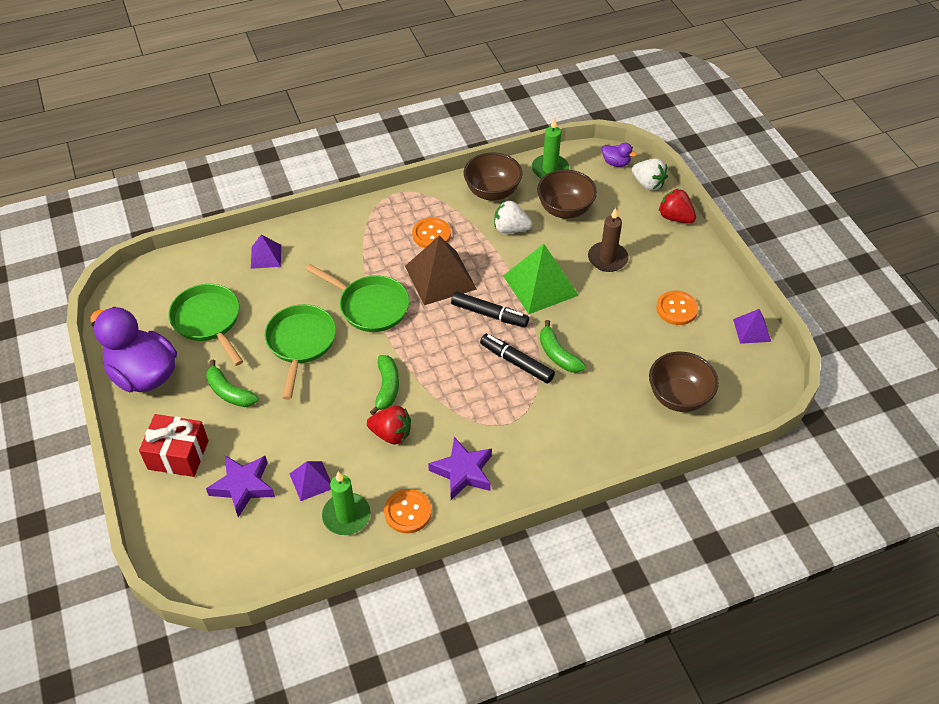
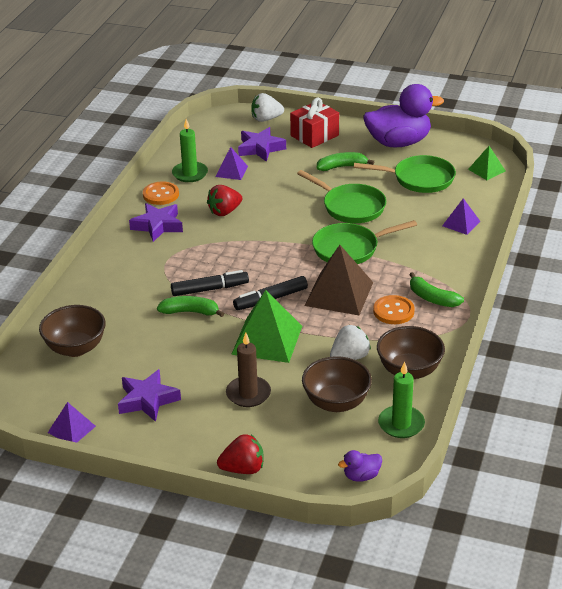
camera: 130 degrees right, 15 degrees down
(154, 282) = (486, 170): none -> green pyramid
(387, 388) = (264, 225): green banana -> green banana (432, 298)
(648, 184) = (307, 480): white strawberry -> white strawberry (266, 119)
(676, 309) = (147, 400): orange button -> purple star

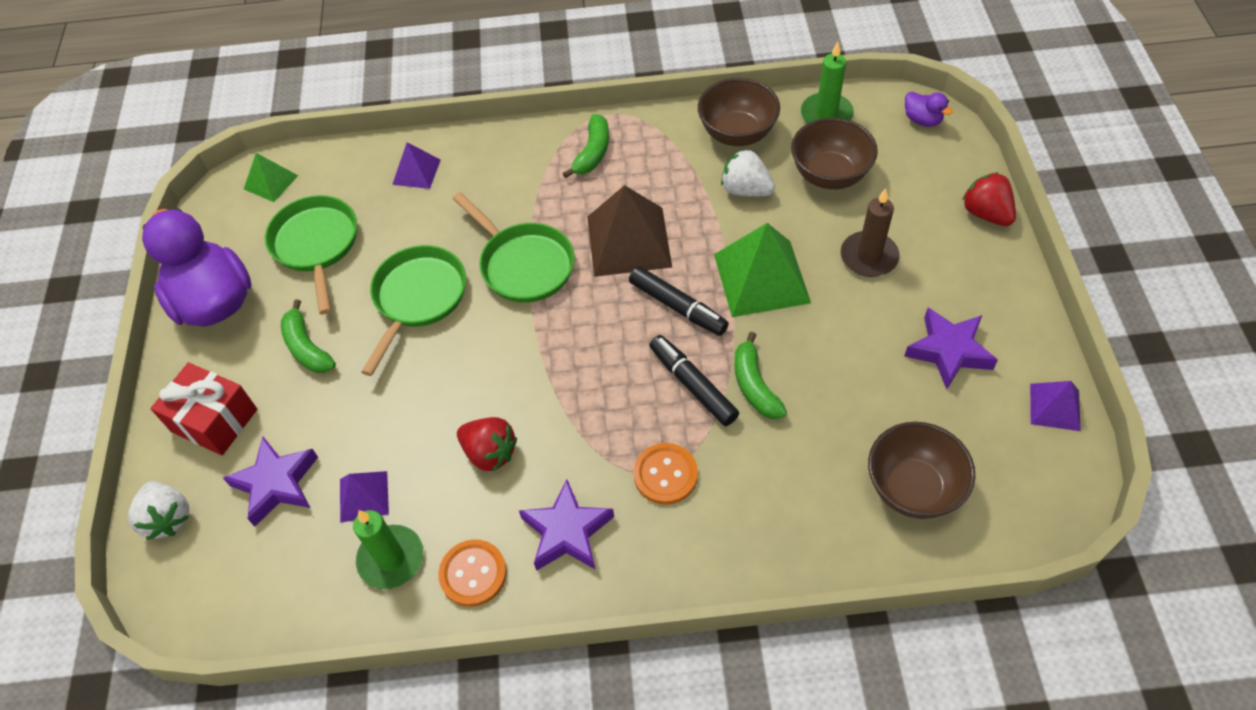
camera: 110 degrees left, 20 degrees up
(393, 311) = (636, 179): orange button -> orange button (665, 475)

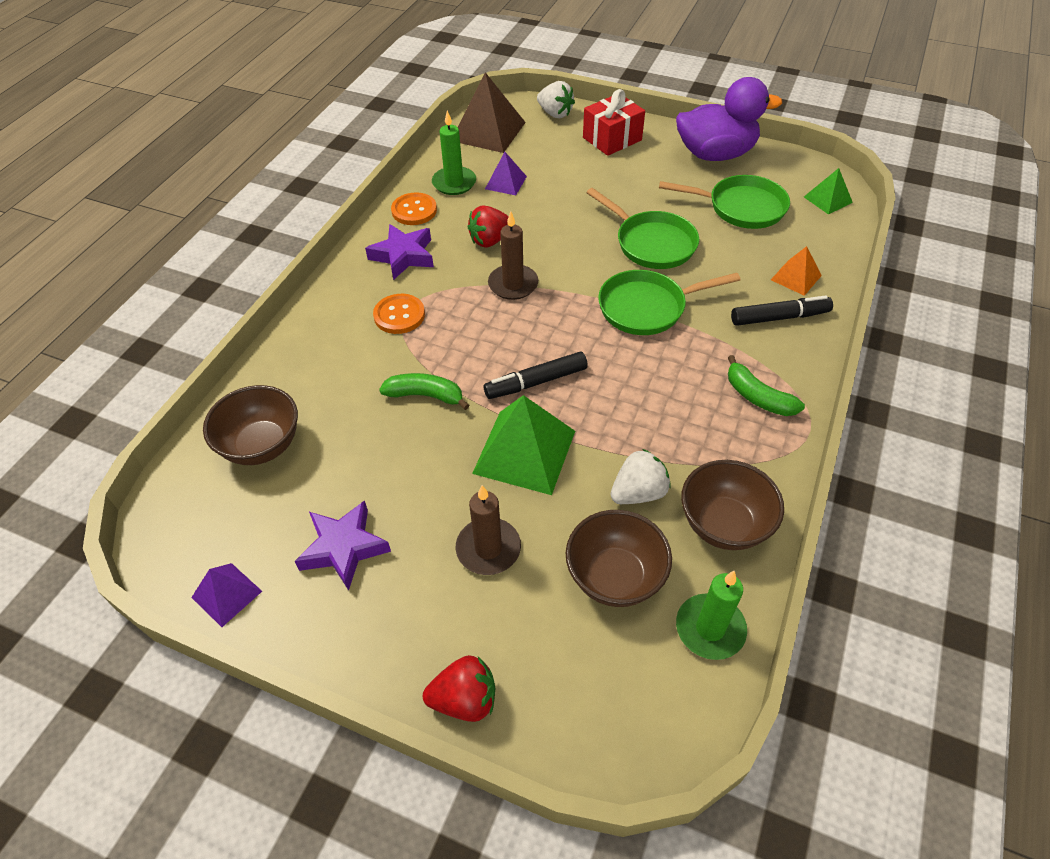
camera: 115 degrees right, 5 degrees down
(168, 518) = (555, 113): white strawberry -> white strawberry turned 135 degrees counterclockwise
(276, 484) = (544, 153): purple star -> none
(307, 347) = (643, 184): green banana -> none
(416, 172) = (796, 277): purple pyramid -> orange pyramid
(553, 392) = (513, 284): none -> brown candle
(628, 241) = (629, 379): brown pyramid -> brown pyramid (488, 131)
(693, 385) = (456, 359): black marker -> black marker (779, 317)
(922, 120) = (645, 733): purple duck -> none

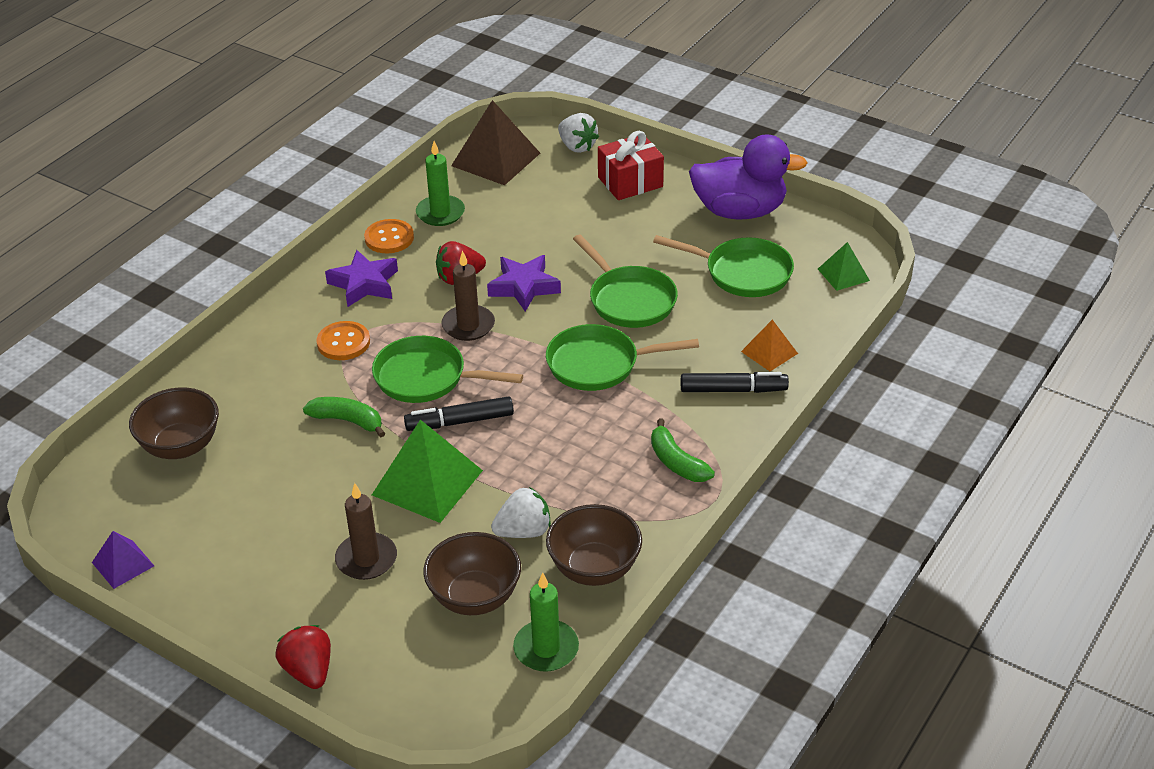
camera: 10 degrees right, 10 degrees down
(344, 548) = (235, 541): purple star -> purple star (524, 287)
(464, 699) = (309, 671): red strawberry -> red strawberry turned 120 degrees counterclockwise
(489, 341) = (426, 377): none -> green pan
(506, 182) = (496, 218): purple pyramid -> none

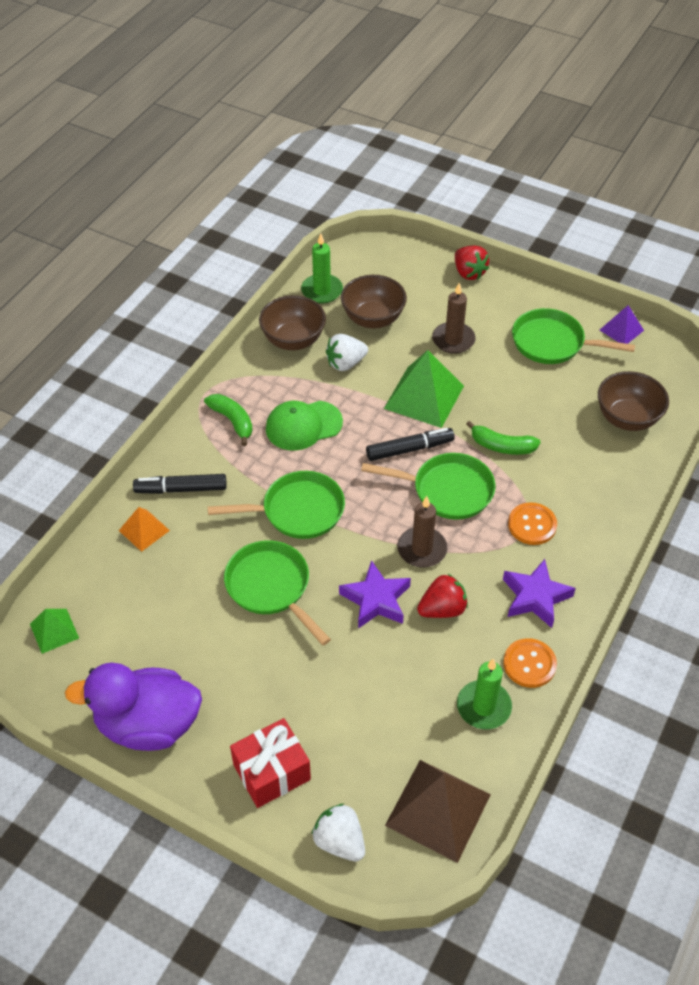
camera: 175 degrees right, 10 degrees up
(587, 453) = (303, 425): none -> green cap
(742, 273) = (156, 628): green pan -> green pan (552, 343)

